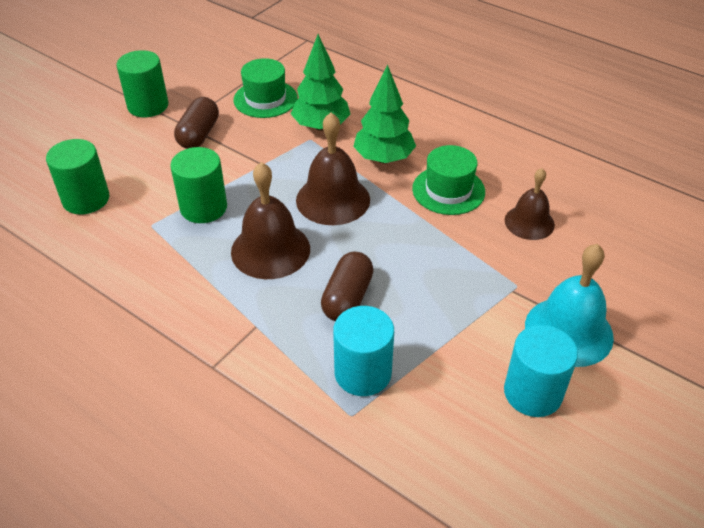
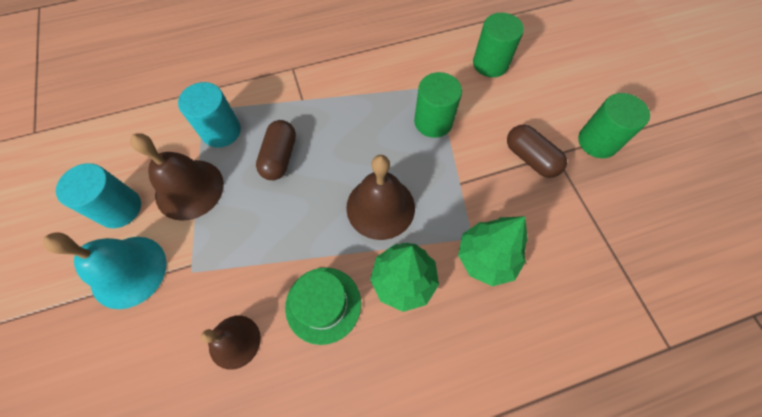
camera: 125 degrees right, 20 degrees up
(265, 99) = (560, 236): green hat -> none
(270, 250) = (359, 139): brown bell -> brown bell (189, 189)
(347, 298) = (280, 157): brown capsule -> brown capsule turned 45 degrees clockwise

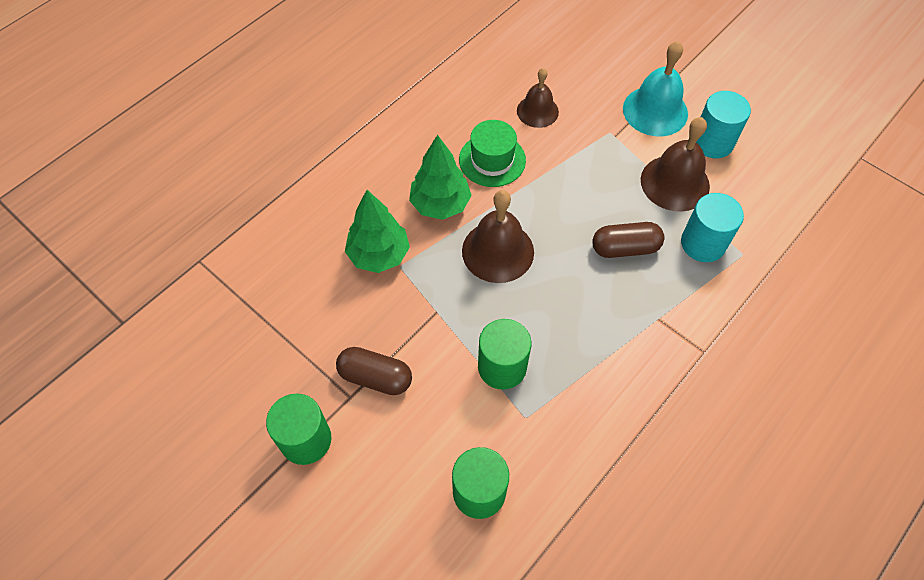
camera: 150 degrees right, 5 degrees down
(280, 157) = (625, 248): brown capsule -> brown capsule turned 75 degrees counterclockwise

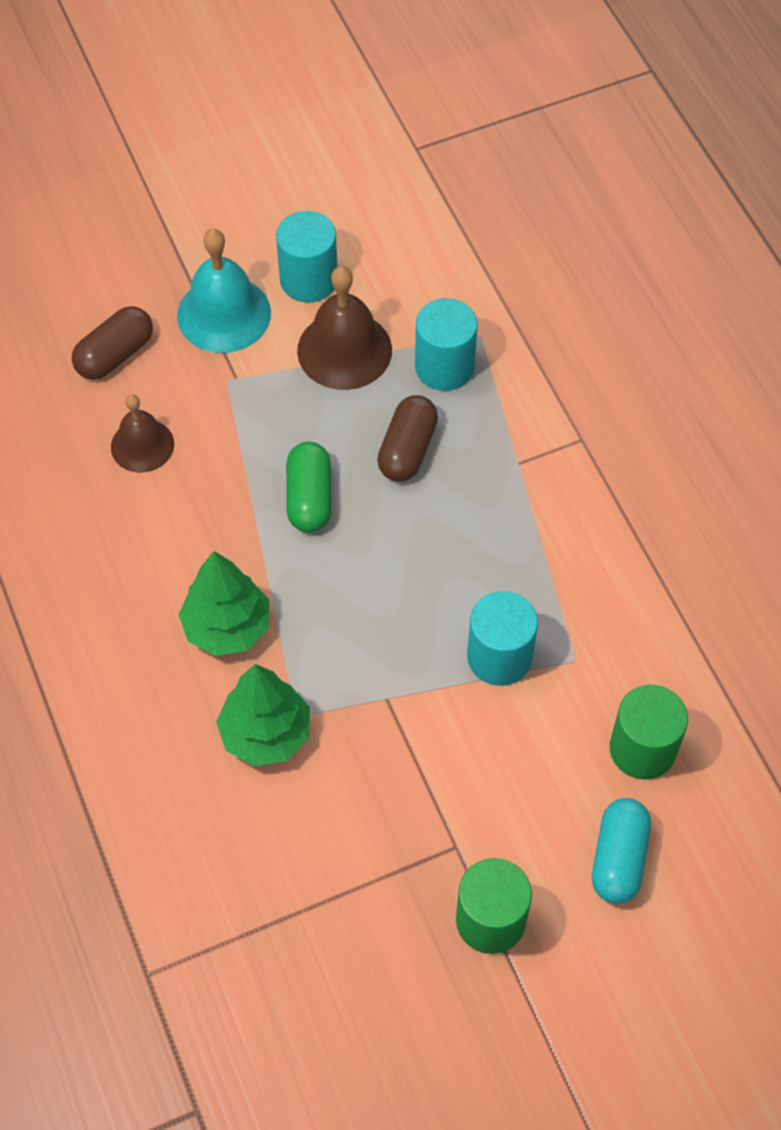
camera: 65 degrees left, 0 degrees up
(375, 377) = (444, 806): brown capsule -> brown capsule (115, 355)
(386, 508) = (618, 858): none -> turquoise capsule
(492, 160) = (191, 535): green hat -> none
(498, 251) = (336, 590): brown bell -> none
(502, 367) = (499, 657): green cylinder -> turquoise cylinder
(555, 209) = (309, 498): none -> green capsule

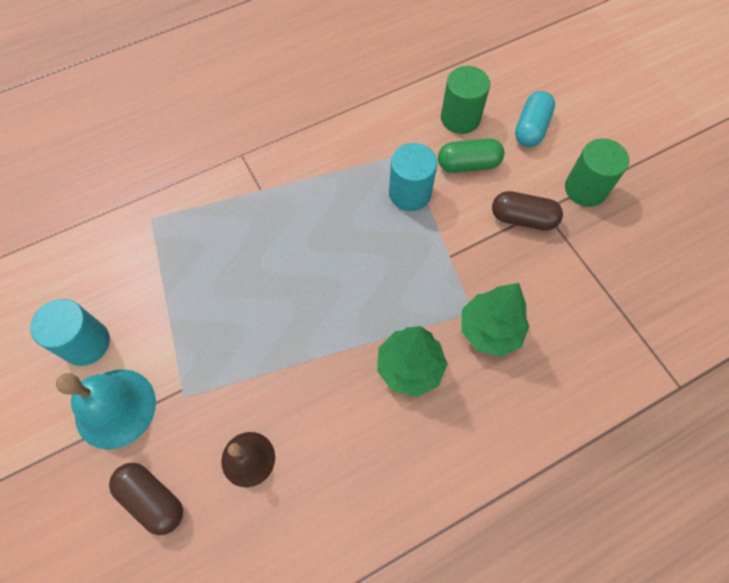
camera: 95 degrees left, 5 degrees up
(309, 498) = (294, 321): green capsule -> green capsule (468, 164)
(344, 350) = (159, 309): brown bell -> none
(407, 449) = (250, 258): brown capsule -> brown capsule (523, 219)
(444, 366) = (178, 239): turquoise cylinder -> none
(618, 858) = (531, 128): turquoise capsule -> turquoise capsule turned 75 degrees counterclockwise

